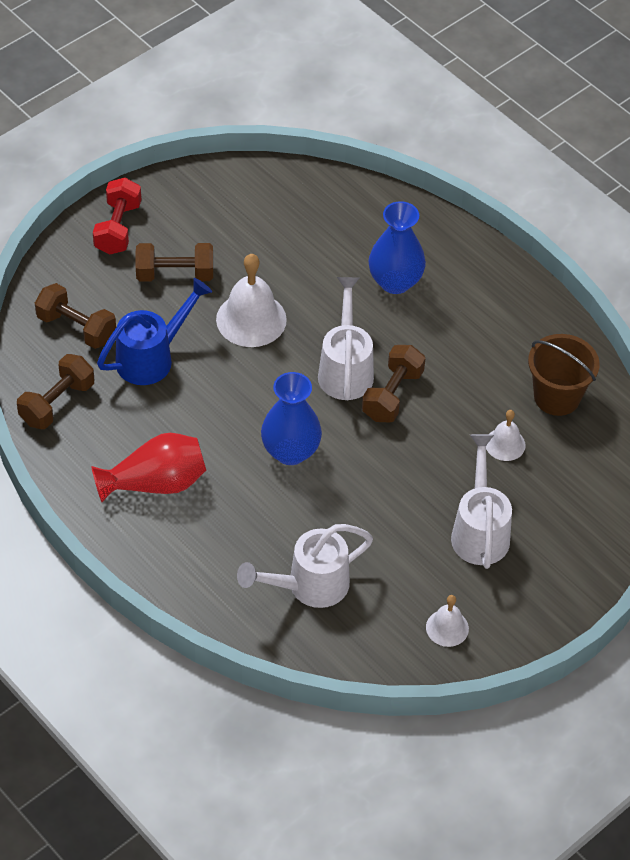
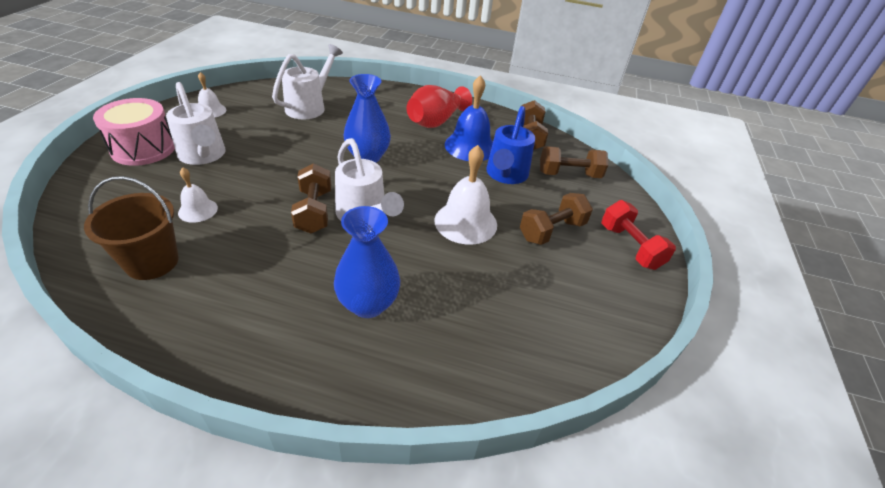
camera: 145 degrees right, 10 degrees down
(151, 418) = (470, 146): none -> blue bell
(545, 573) = (143, 148): none -> pink drum

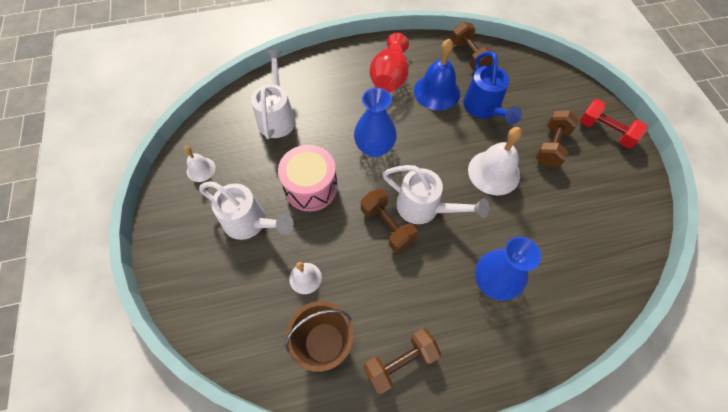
camera: 25 degrees left, 20 degrees up
(143, 148) = (193, 245): pink drum -> pink drum (311, 187)
(569, 174) = (523, 82): brown dumbbell -> brown dumbbell (400, 362)

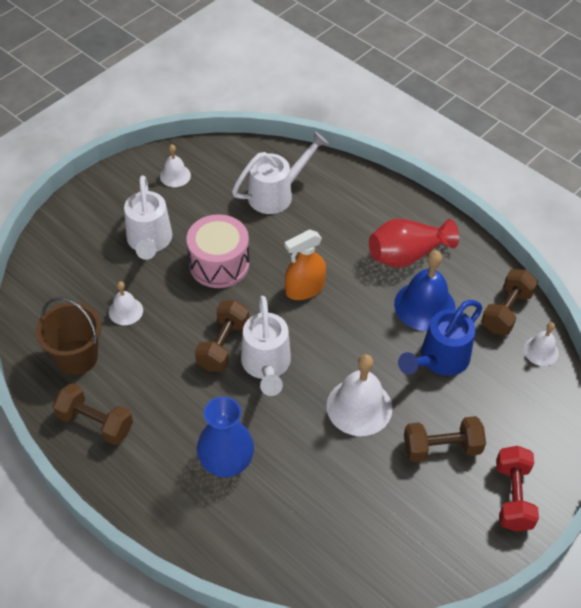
camera: 55 degrees right, 10 degrees down
(374, 148) = (304, 289): blue vase -> orange spray bottle
(509, 58) = (541, 351): none -> white bell

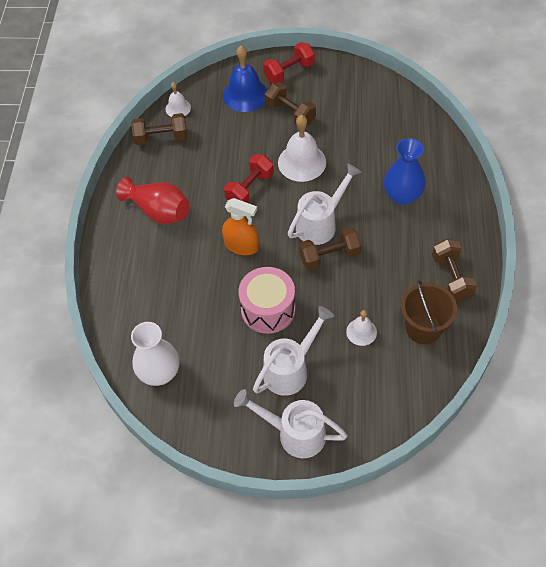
camera: 125 degrees left, 5 degrees up
(175, 175) = (210, 409): white bell -> none
(238, 165) = (159, 373): none -> white vase
(276, 194) = (168, 324): white watering can -> white watering can (294, 433)
(366, 339) = (250, 188): none -> red dumbbell
(424, 306) = (195, 177): blue bell -> blue bell (245, 94)
(439, 360) = (230, 147): blue watering can -> none

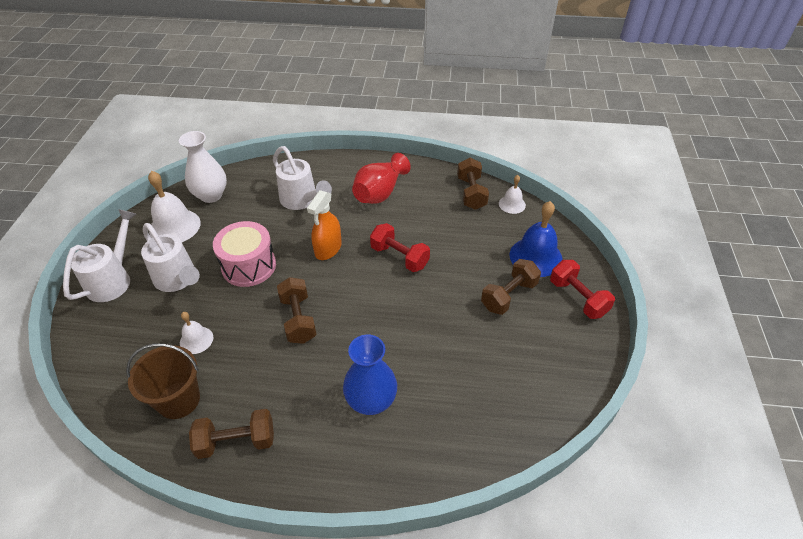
camera: 90 degrees right, 10 degrees down
(302, 162) = (433, 302): white bell -> white bell (175, 226)
(320, 223) = (343, 314): white watering can -> white watering can (302, 200)

